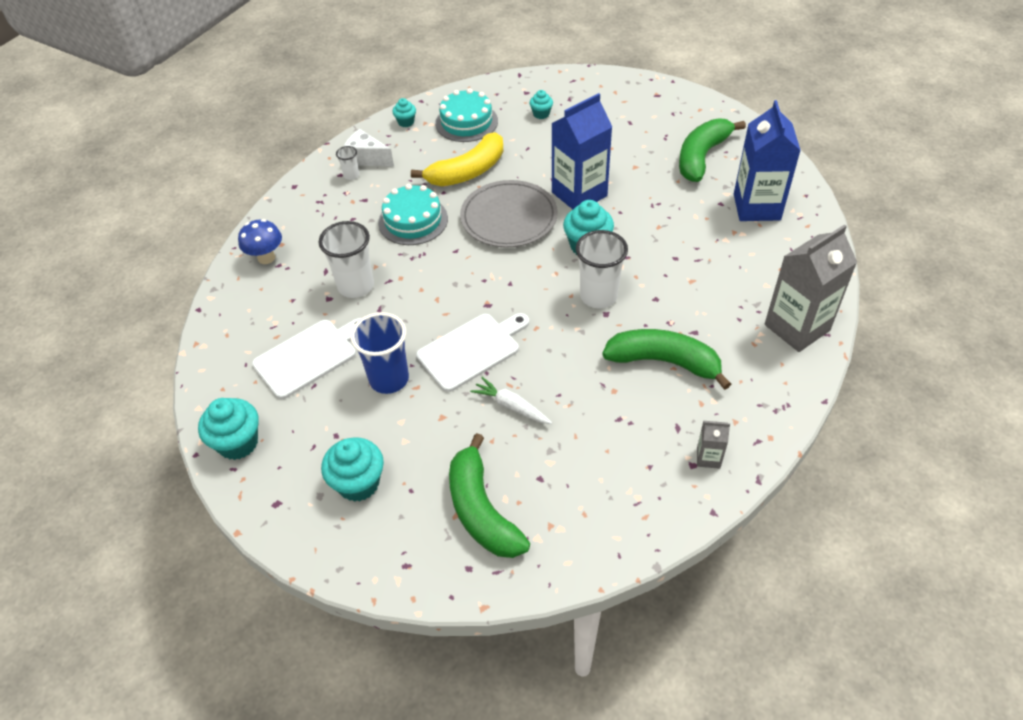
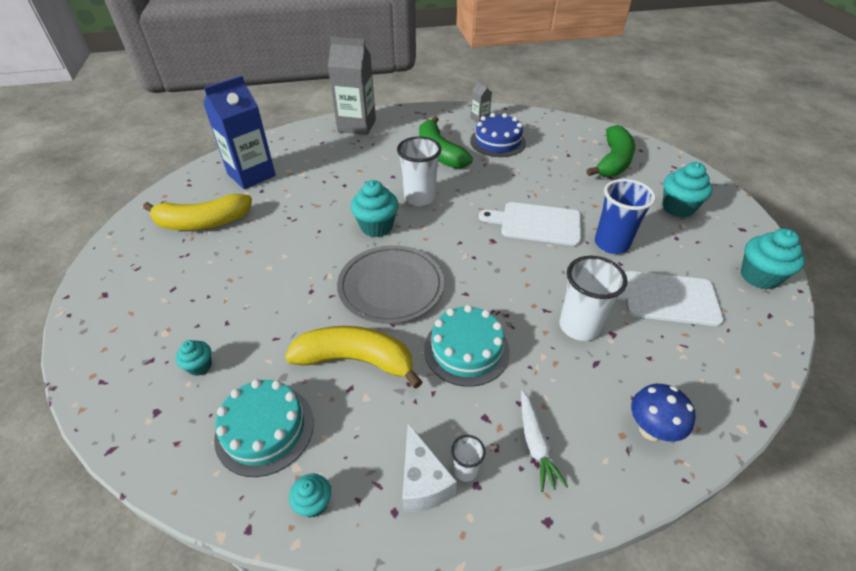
camera: 135 degrees left, 5 degrees down
(511, 406) = (547, 185): white carrot -> white carrot (535, 444)
(579, 194) = (317, 263): blue carton -> none
(635, 432) = (497, 141): none -> blue cake
(701, 157) = (203, 222): green banana -> yellow banana

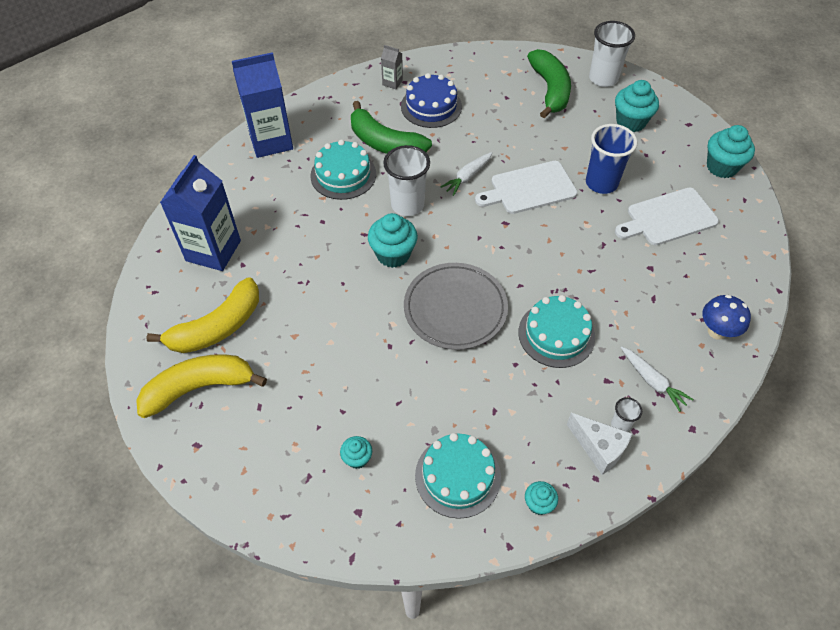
camera: 30 degrees left, 10 degrees up
(356, 360) = (480, 386): yellow banana -> yellow banana (199, 388)
(357, 126) = (271, 141): grey carton -> blue carton
(388, 162) = (343, 175): none -> turquoise cake
(487, 196) = (467, 177): none -> white carrot
(579, 326) = (623, 273): white cup -> white cup (603, 78)

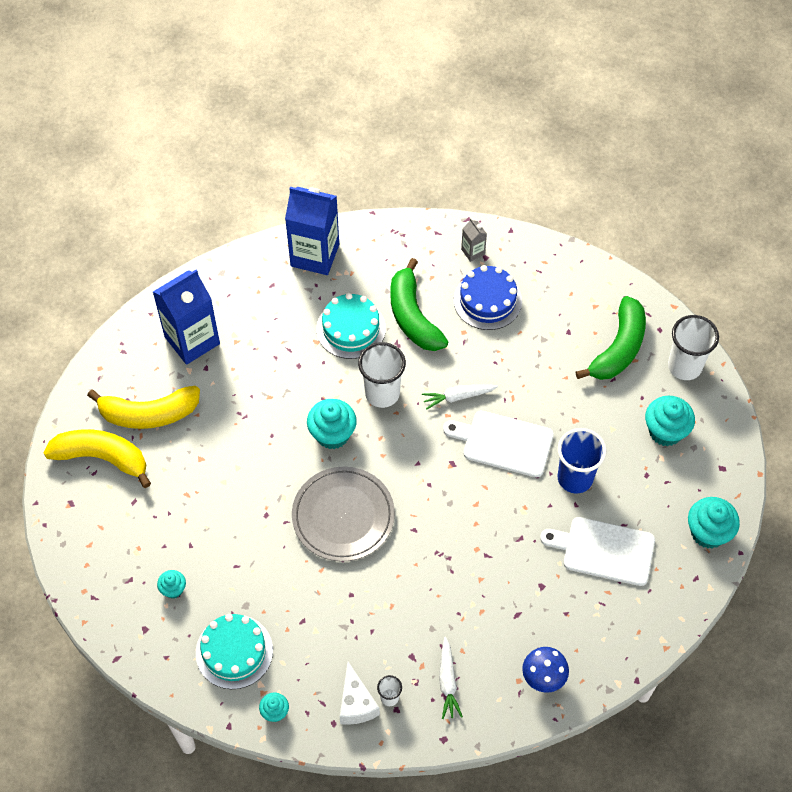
camera: 35 degrees right, 5 degrees up
(556, 334) = (406, 592): turquoise cake -> none

